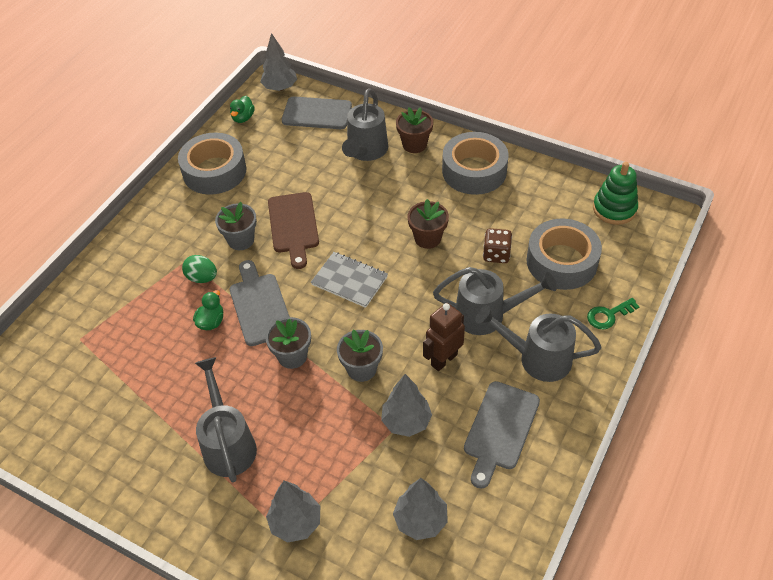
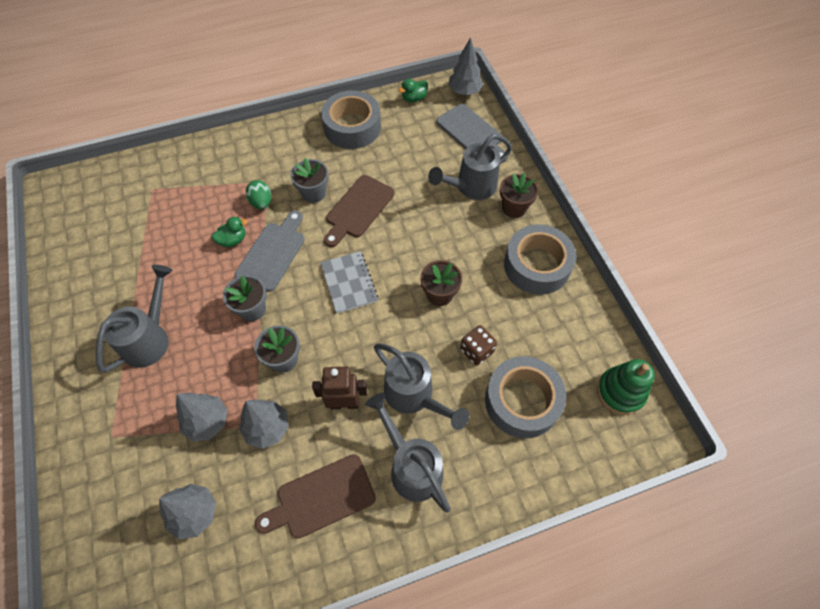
camera: 40 degrees right, 10 degrees up
(295, 523) = (125, 435): grey tree -> grey tree (207, 422)
(500, 429) = (321, 498): grey cutting board -> brown cutting board
(608, 315) = (508, 482): green key -> none

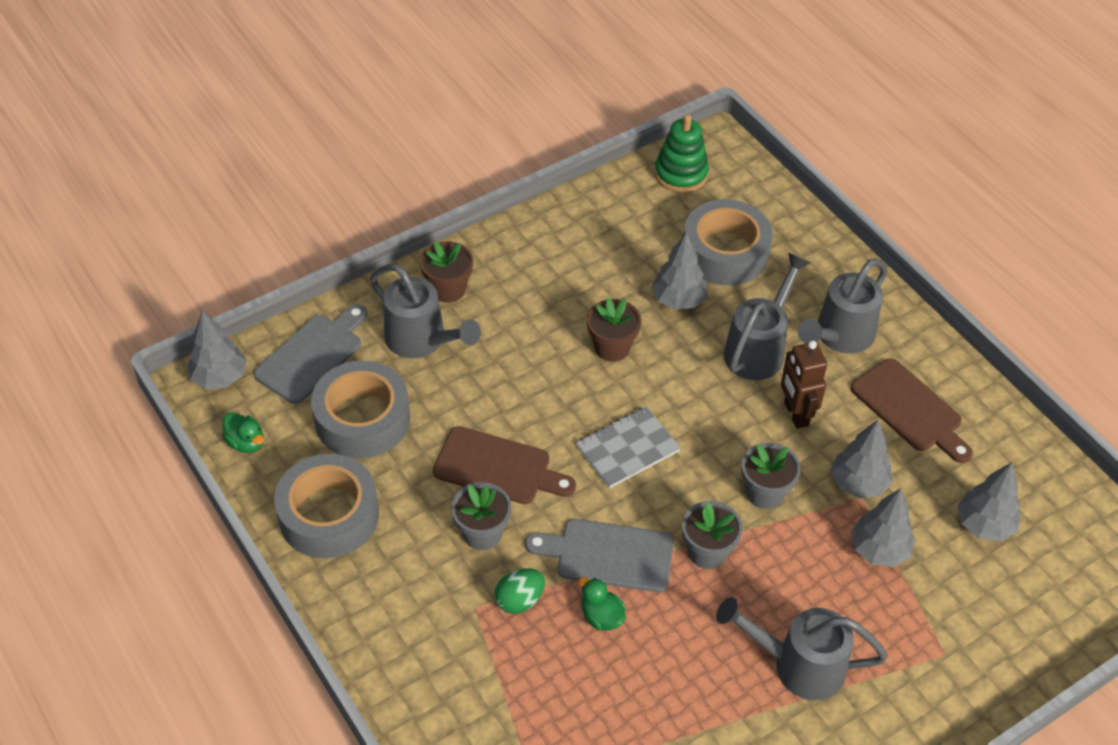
camera: 105 degrees left, 10 degrees down
(476, 351) = (678, 300): brown dice -> grey tree
(537, 265) = (536, 257): grey tape -> grey tape (362, 419)

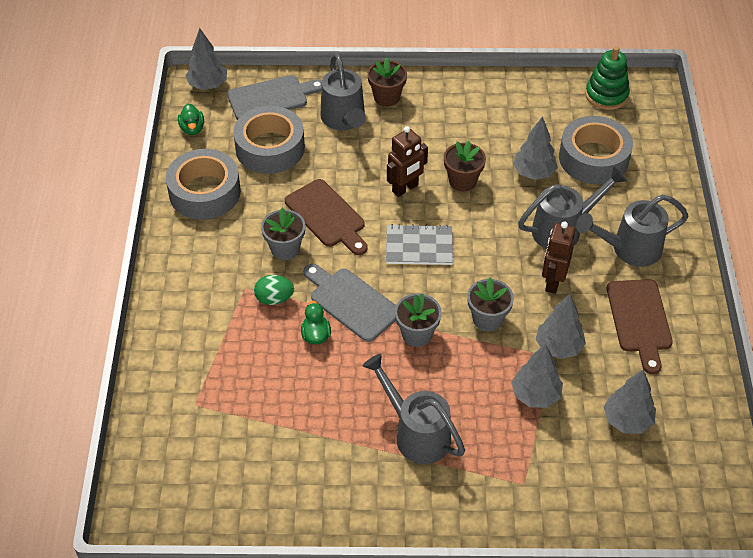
camera: 35 degrees right, 0 degrees up
(557, 388) = (405, 188): none -> brown robot

